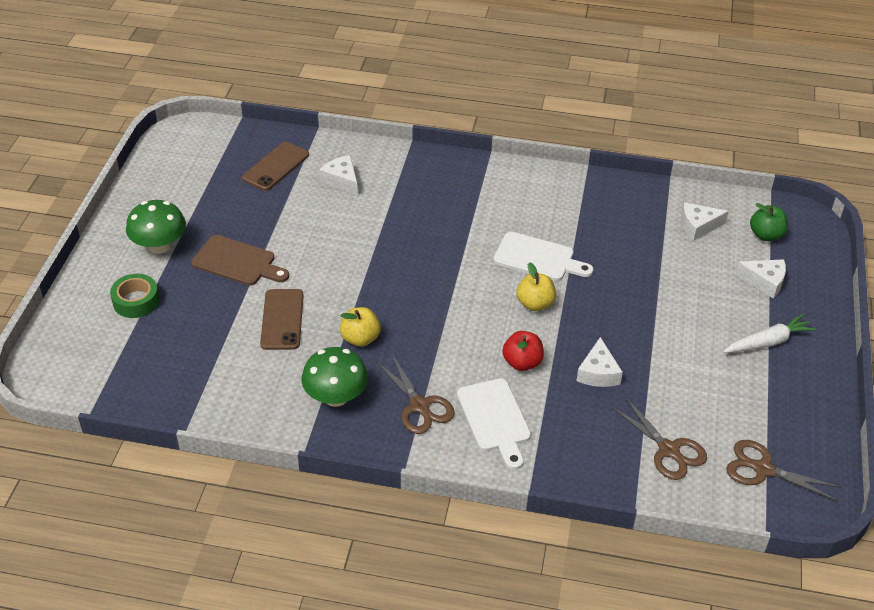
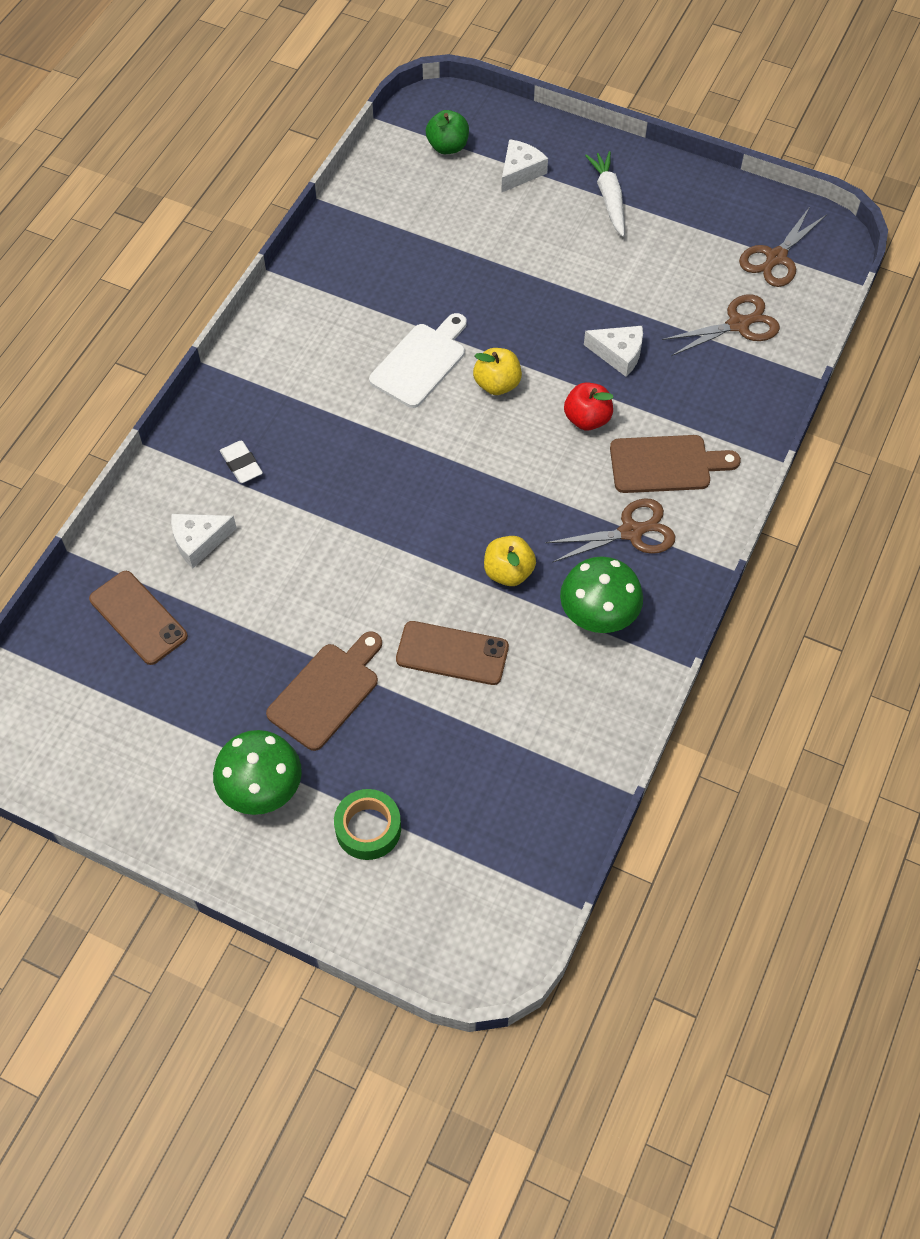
camera: 75 degrees left, 15 degrees up
(411, 186) = (241, 464): none -> white eraser
(495, 419) = (666, 464): white cutting board -> brown cutting board
(698, 226) = (414, 200): white cheese -> none

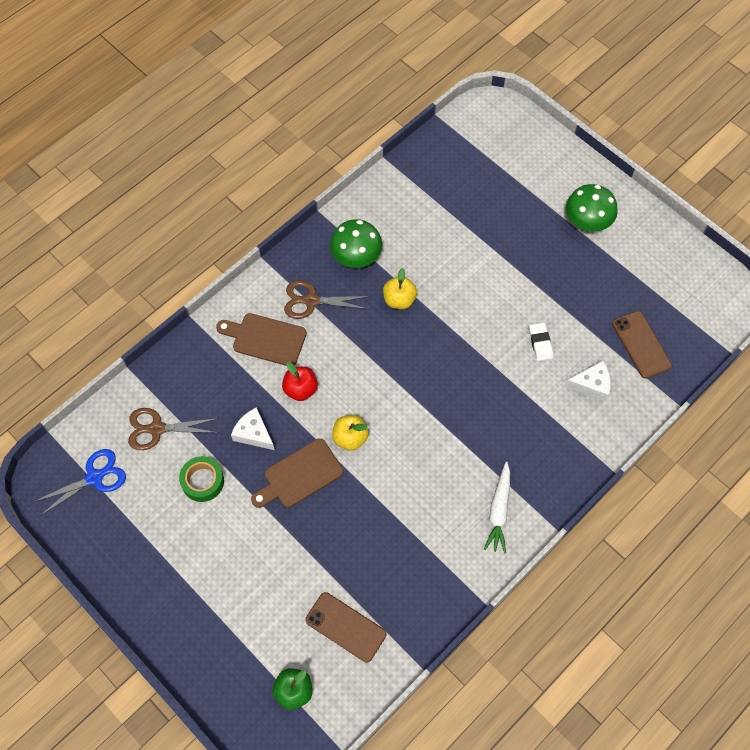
camera: 160 degrees left, 5 degrees up
(241, 464) = (550, 433): white eraser -> white eraser (540, 343)
(327, 692) = (535, 262): brown cutting board -> brown cutting board (300, 475)
(368, 828) = (533, 183): green tape -> green tape (202, 481)
(421, 362) = (397, 475): white cutting board -> none
(452, 653) = (453, 261): brown phone -> brown phone (345, 627)
(520, 172) = (245, 638): white cheese -> none
(609, 198) = (188, 582): white carrot -> white carrot (499, 511)
(776, 258) = (94, 477): brown scissors -> blue scissors

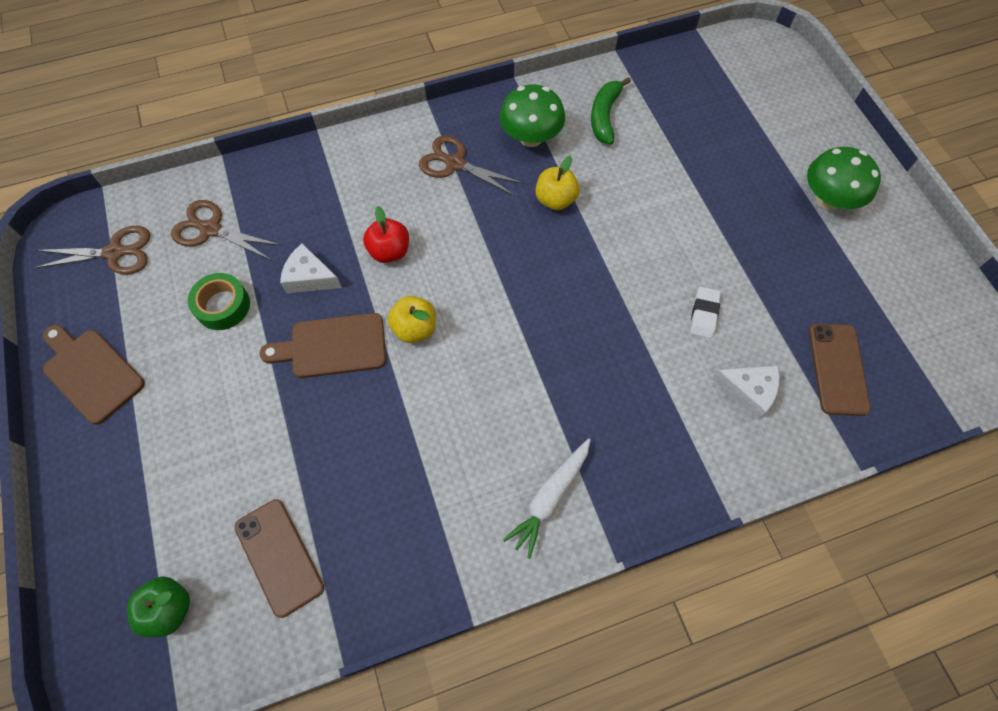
camera: 25 degrees right, 0 degrees up
(94, 477) = (115, 253): blue scissors -> brown scissors
(253, 433) = (309, 277): white cheese -> white cheese turned 45 degrees counterclockwise
(265, 339) = (382, 183): brown cutting board -> brown cutting board (91, 373)
(402, 217) = (604, 116): none -> green banana

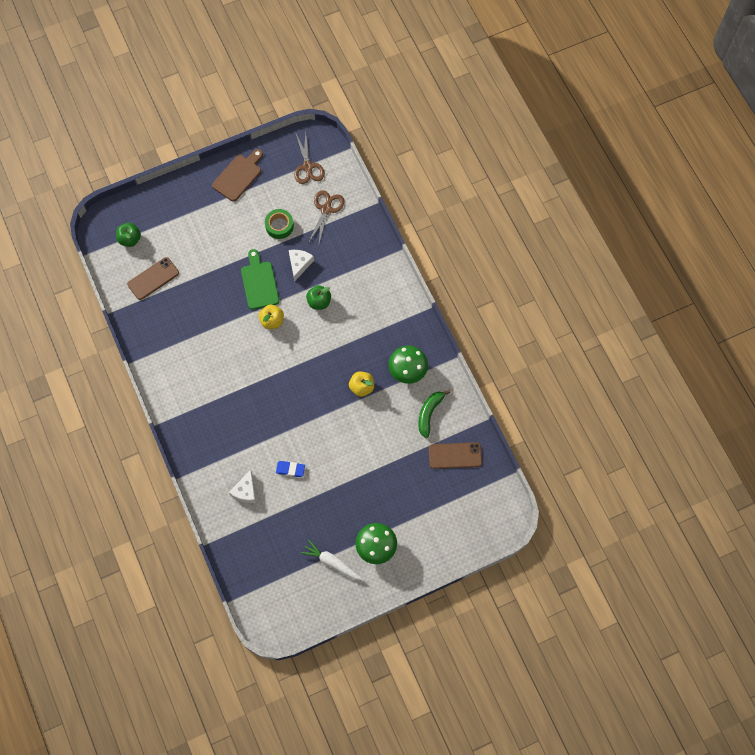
camera: 85 degrees right, 5 degrees up
(332, 346) = (259, 283): brown cutting board -> green cutting board
(389, 251) = (319, 302): red apple -> green apple
(455, 163) = (383, 329): brown scissors -> none
(550, 498) = (184, 393): white carrot -> white carrot (332, 562)
(604, 116) = (429, 413): green banana -> green banana turned 75 degrees counterclockwise
(704, 314) = (290, 469): white eraser -> blue eraser
(837, 369) = (261, 539): brown phone -> brown phone (455, 455)

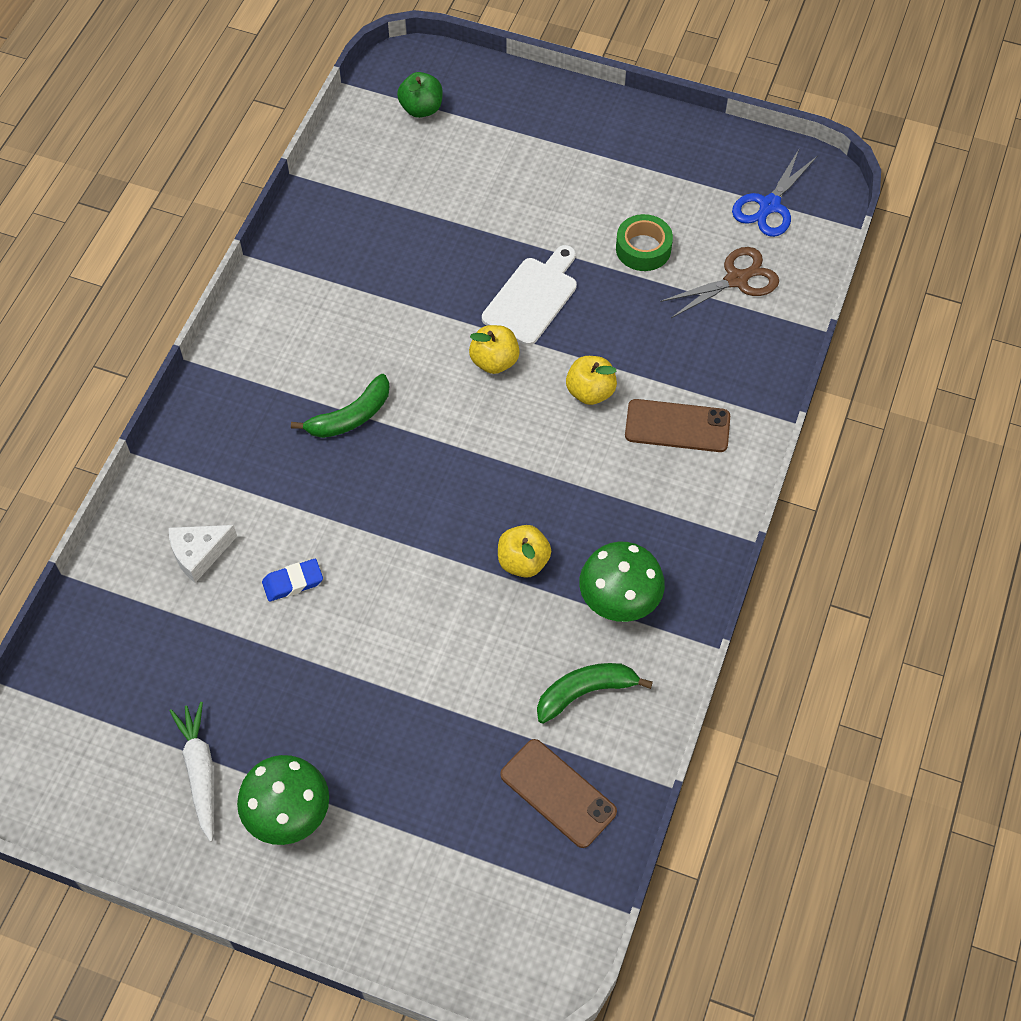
camera: 45 degrees right, 10 degrees down
(153, 278) = (396, 178): brown phone -> brown phone (677, 426)
(238, 176) = (655, 143): brown cutting board -> none
(243, 390) = (350, 416): none -> green banana
(259, 283) = (532, 298): green cutting board -> white cutting board
(290, 469) = (293, 582): blue eraser -> blue eraser turned 75 degrees counterclockwise
(299, 264) = (617, 320): white cheese -> none
(308, 167) = (769, 205): brown scissors -> blue scissors
(319, 302) = (590, 392): green apple -> yellow apple

